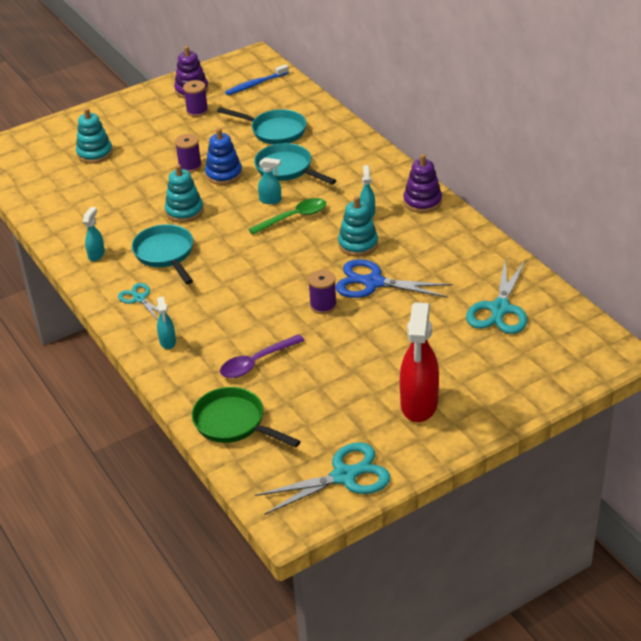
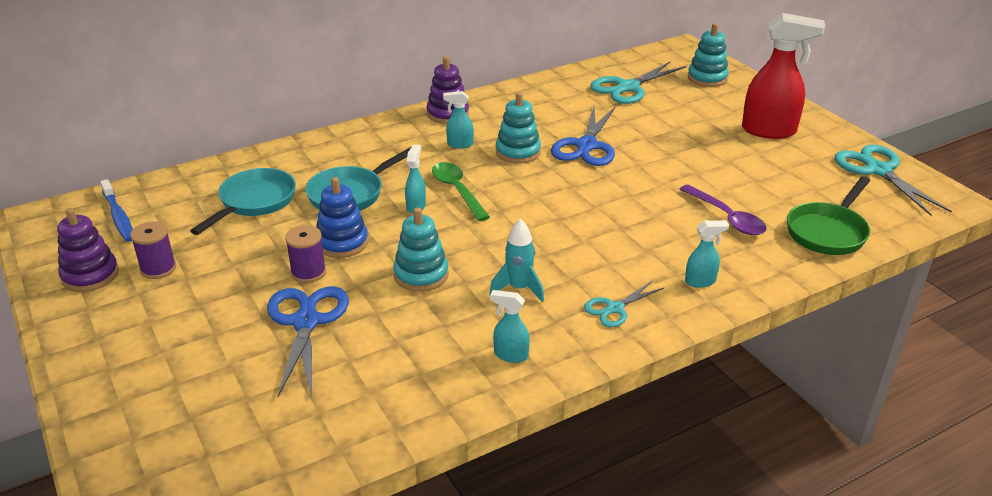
camera: 90 degrees left, 5 degrees down
(95, 153) = (224, 374): turquoise stacking toy -> turquoise stacking toy (707, 78)
(138, 173) = (306, 322): none -> blue scissors
(165, 254) = (519, 289): turquoise pan -> turquoise rocket
(323, 305) = (625, 175): purple spool -> none
(500, 309) = (628, 87): turquoise scissors -> turquoise scissors turned 120 degrees clockwise

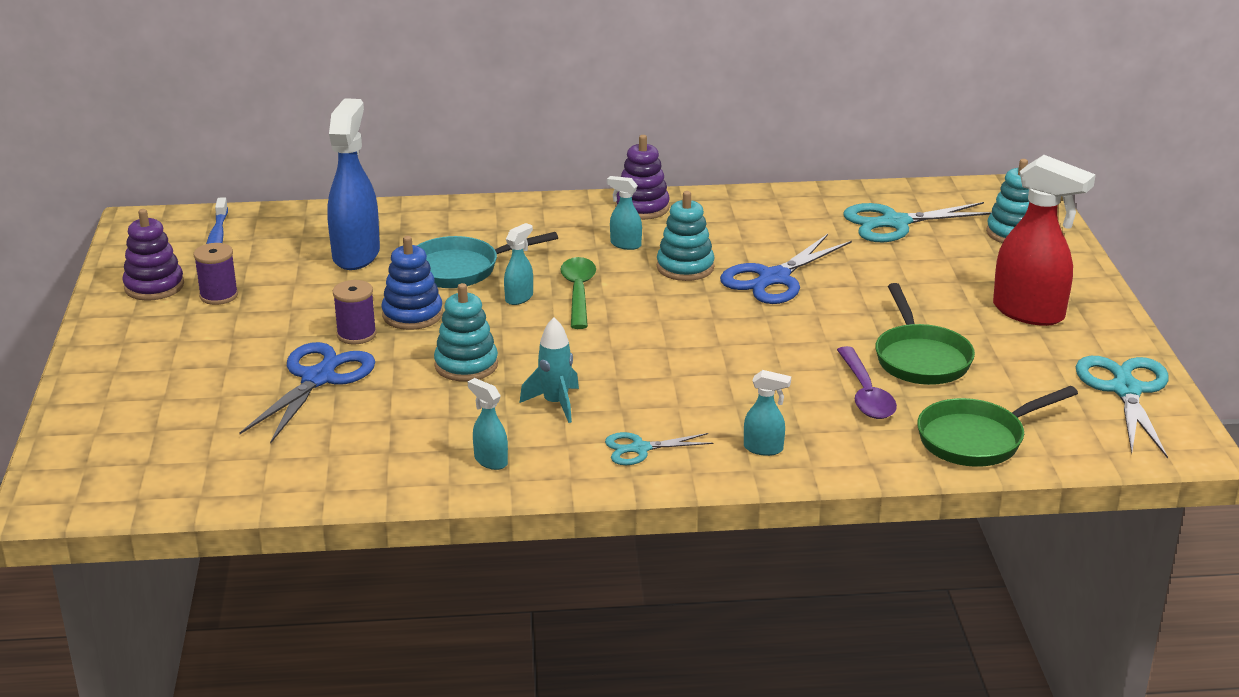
camera: 25 degrees right, 5 degrees down
(254, 202) = (356, 255): turquoise pan -> blue spray bottle
(736, 181) = (920, 358): none -> green pan

